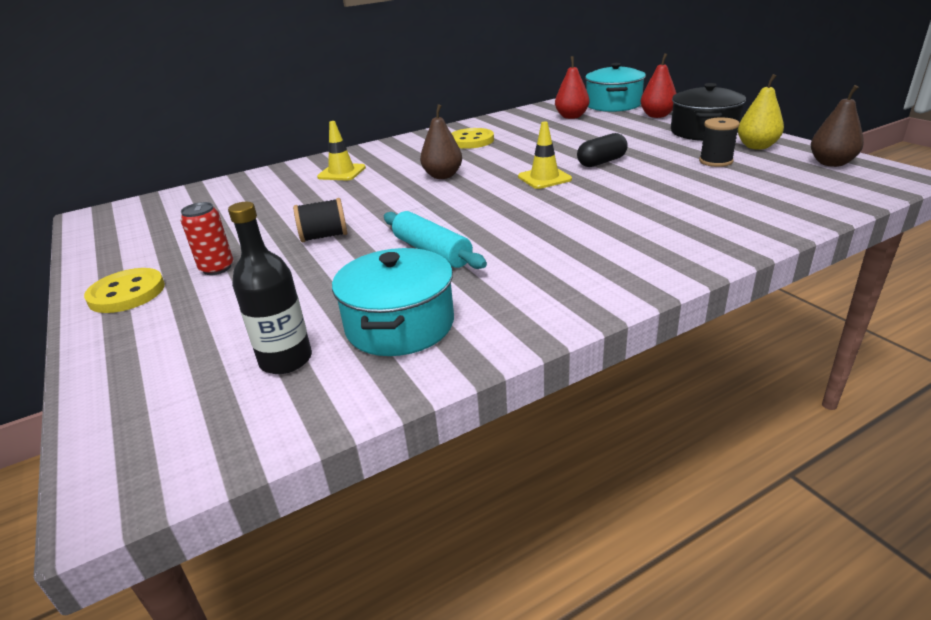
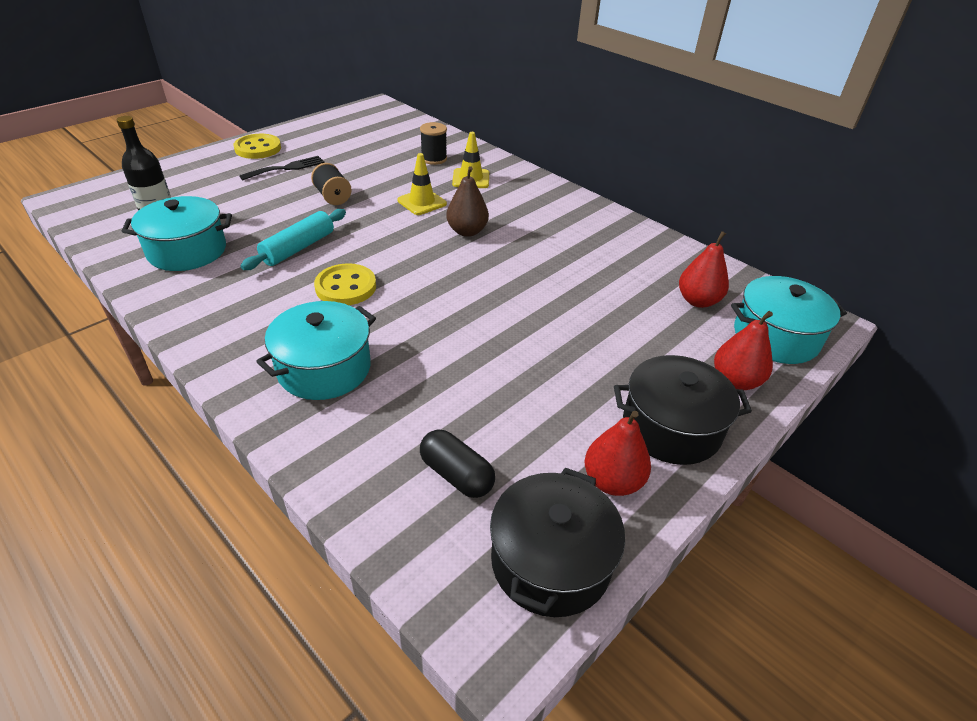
camera: 70 degrees right, 10 degrees up
(217, 268) = (287, 168): red can -> black fork
(471, 141) = (577, 235): yellow button -> yellow button (346, 287)
(544, 178) = (465, 293): yellow traffic cone -> yellow traffic cone (422, 202)
(601, 162) = (521, 331): black capsule -> black capsule (456, 475)
(652, 231) = (324, 368): none -> turquoise pot
(715, 161) = (539, 431): black spool -> black spool (434, 159)
(757, 146) = (612, 481): yellow pear -> red pear
(831, 163) = (550, 561): brown pear -> black pot

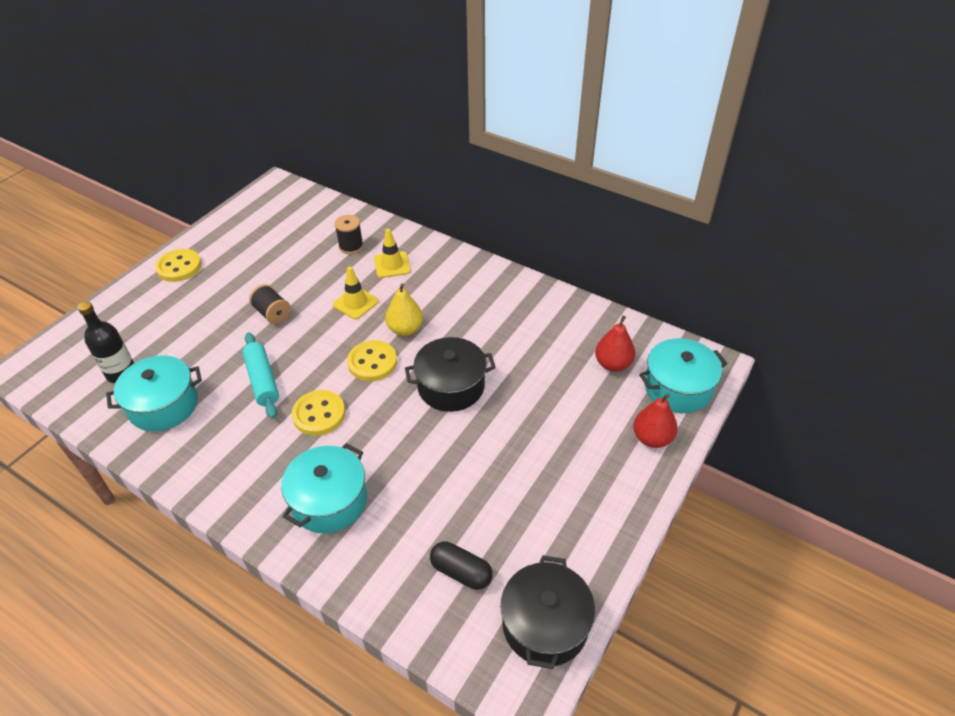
camera: 10 degrees left, 5 degrees up
(287, 168) = (216, 286): black fork -> none
(298, 248) = (262, 380): turquoise rolling pin -> turquoise rolling pin turned 45 degrees counterclockwise
(421, 253) = (372, 362): none -> yellow button
(467, 231) = (405, 329): brown pear -> yellow pear
(612, 481) = (575, 549): red pear -> none
(671, 427) = (610, 492): black pot -> black pot (451, 386)

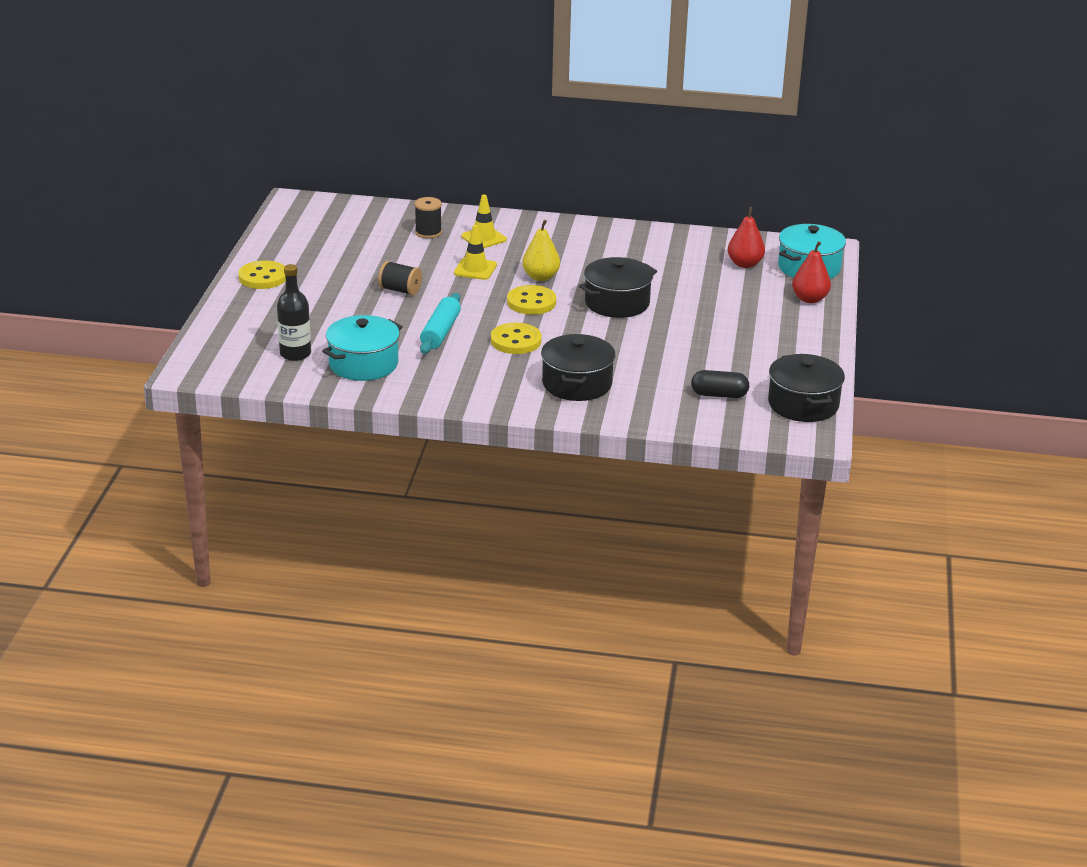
camera: 25 degrees left, 15 degrees down
(262, 380) = (440, 332): turquoise rolling pin -> turquoise rolling pin turned 60 degrees clockwise
(329, 501) = (577, 384): turquoise pot -> black pot

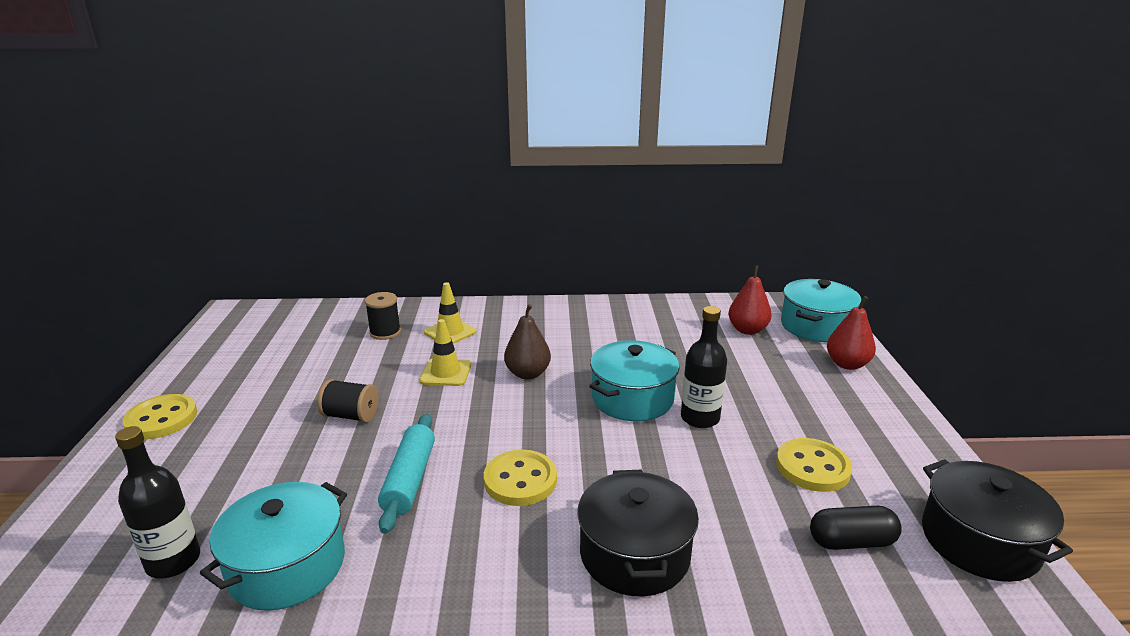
camera: 10 degrees left, 5 degrees down
(531, 302) = (526, 412): yellow button -> yellow button (812, 467)
(540, 277) = (527, 374): yellow pear -> brown pear
(617, 303) = (632, 398): black pot -> turquoise pot
(662, 321) = (700, 418): none -> black bottle

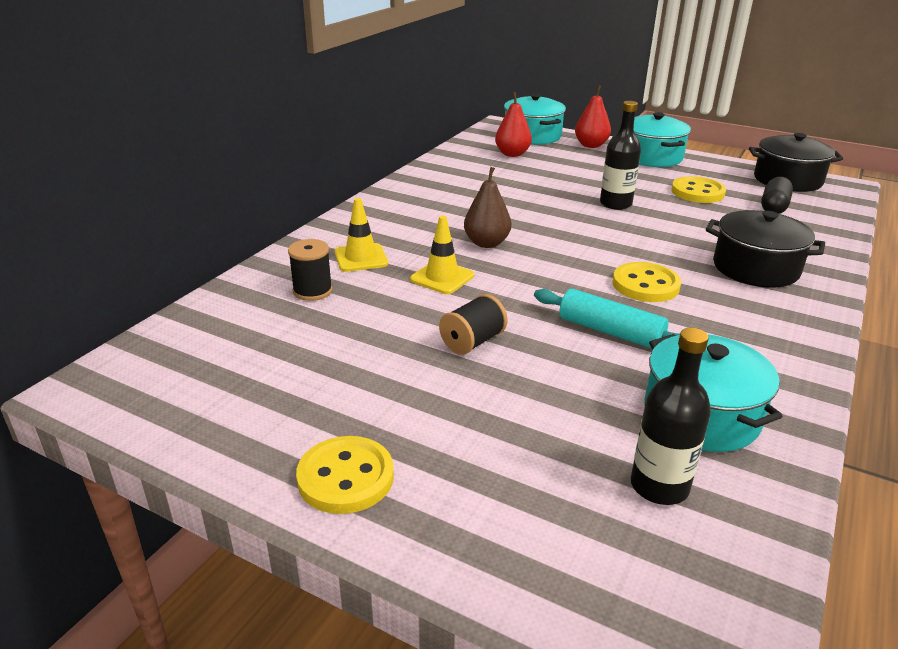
camera: 60 degrees left, 5 degrees up
(632, 398) = (568, 216): turquoise pot -> turquoise pot (651, 157)

